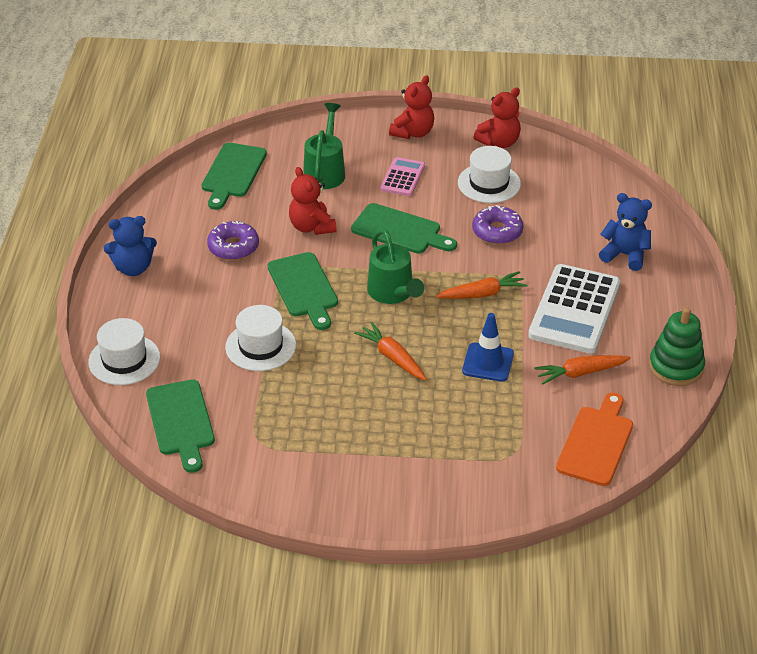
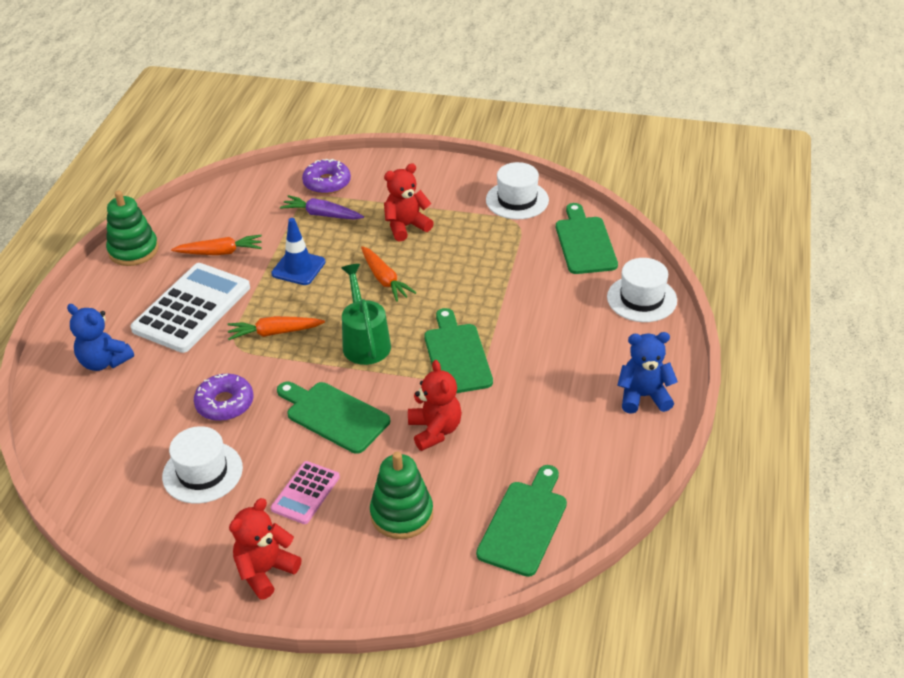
camera: 170 degrees left, 0 degrees up
(233, 247) = (529, 412): purple donut -> purple donut (327, 183)
(260, 346) = (508, 300): white hat -> white hat (517, 200)
(325, 171) = (402, 514): green watering can -> green stacking toy
(489, 432) = (322, 215): none -> purple carrot
(499, 142) = (157, 540): red teddy bear -> red teddy bear (406, 226)
(596, 442) = (239, 201): orange cutting board -> none

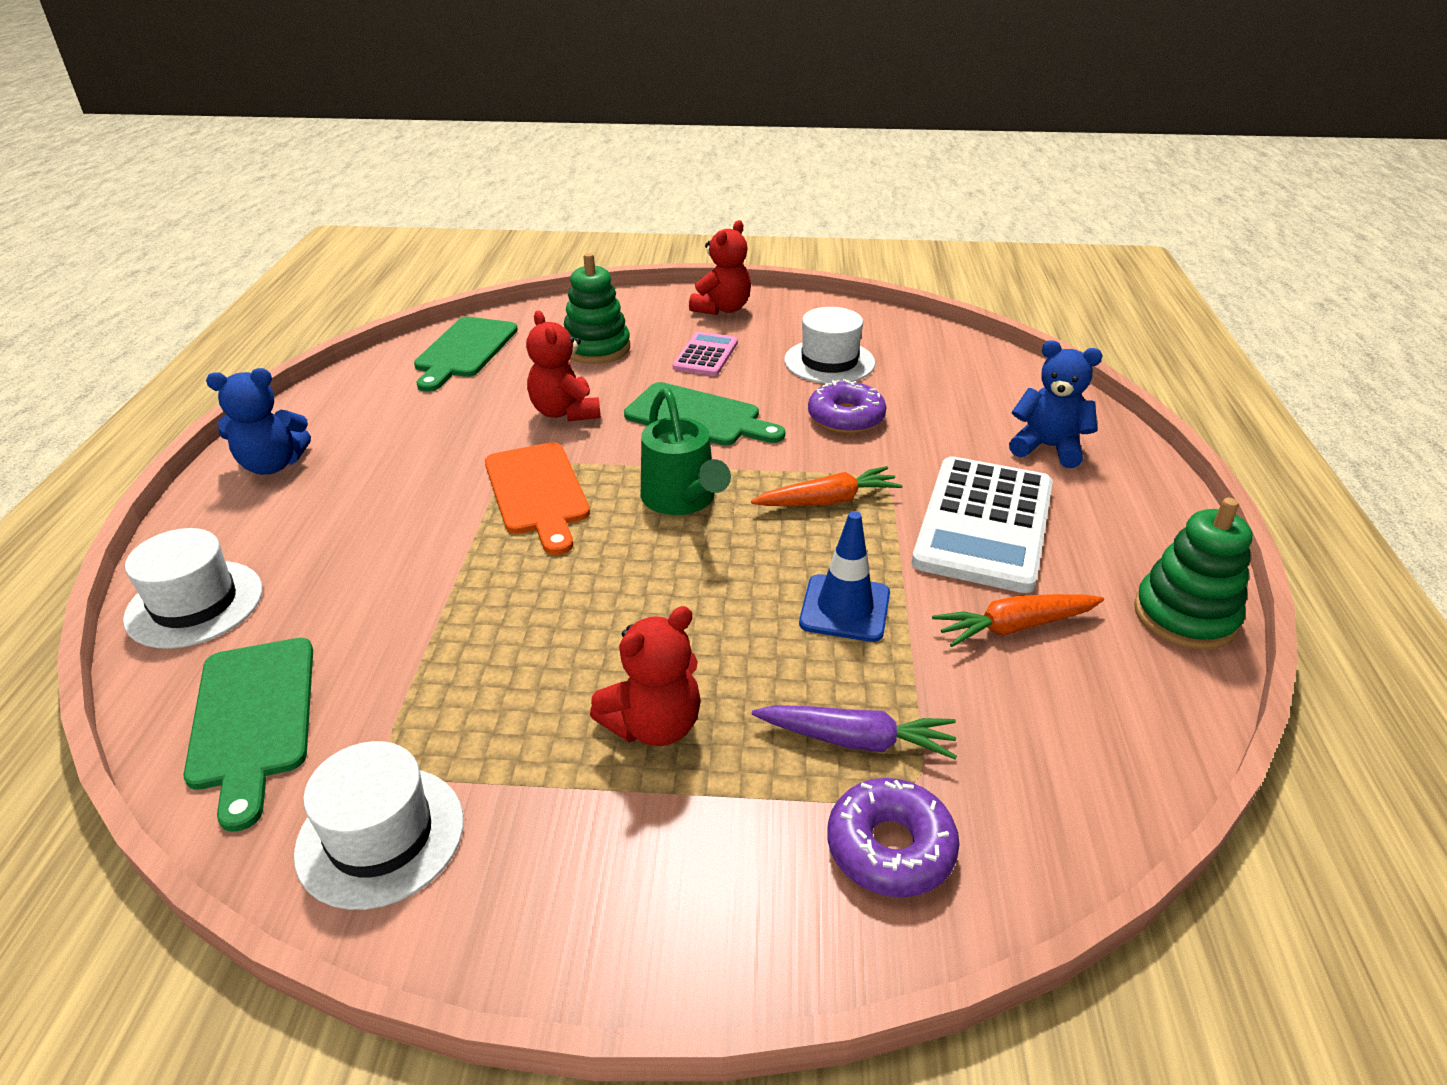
camera: 170 degrees right, 5 degrees down
(384, 279) = (674, 600): orange carrot -> none
(456, 355) = (538, 493): green cutting board -> orange cutting board

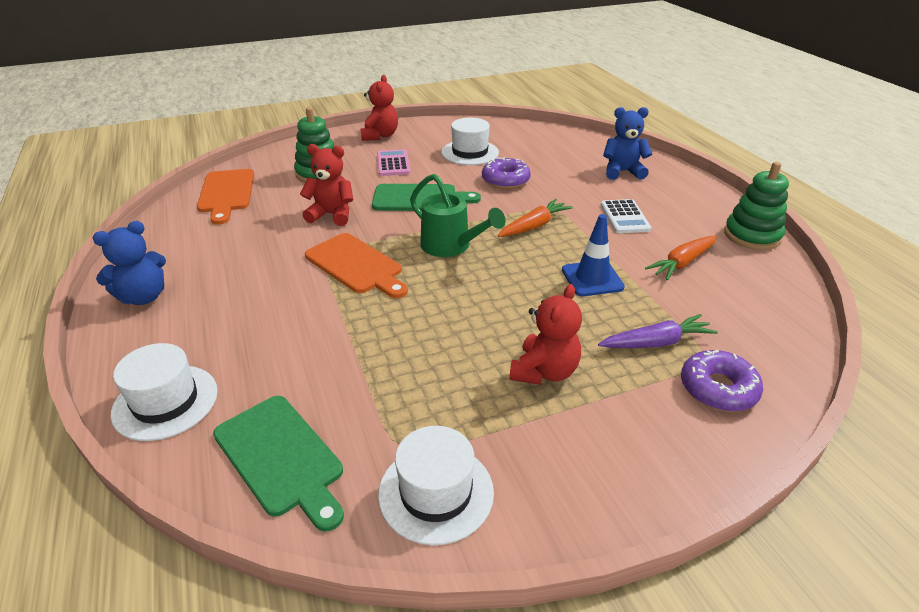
camera: 25 degrees left, 0 degrees up
(464, 351) = (226, 193): green cutting board -> orange cutting board
(565, 412) = (332, 215): red teddy bear -> red teddy bear turned 150 degrees clockwise
(984, 524) = (624, 217): white calculator -> white calculator, size x0.52

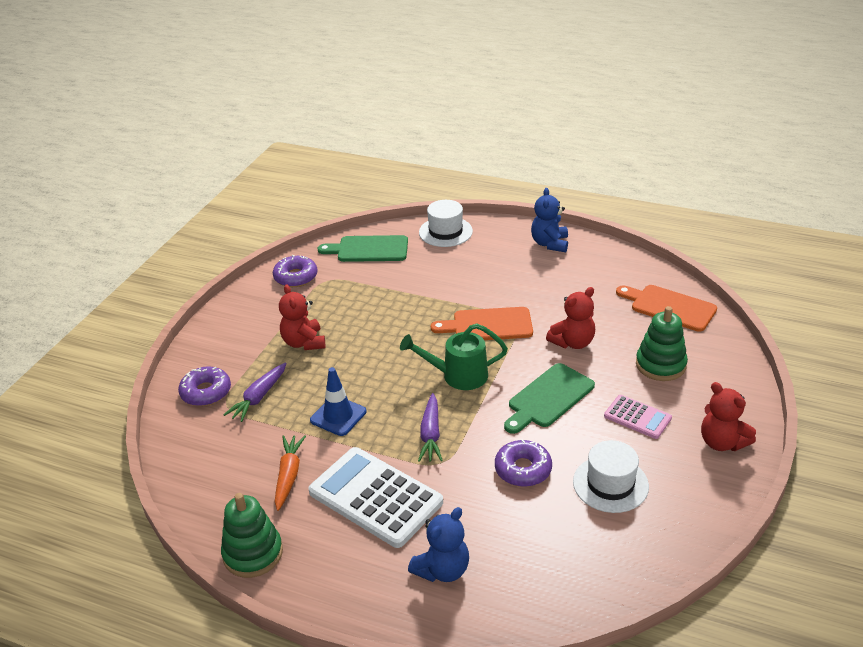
camera: 135 degrees right, 0 degrees up
(436, 492) = (296, 277): white hat -> purple donut
(534, 226) = (431, 434): orange carrot -> purple carrot
(624, 217) = (375, 497): white calculator -> white calculator, size x1.91

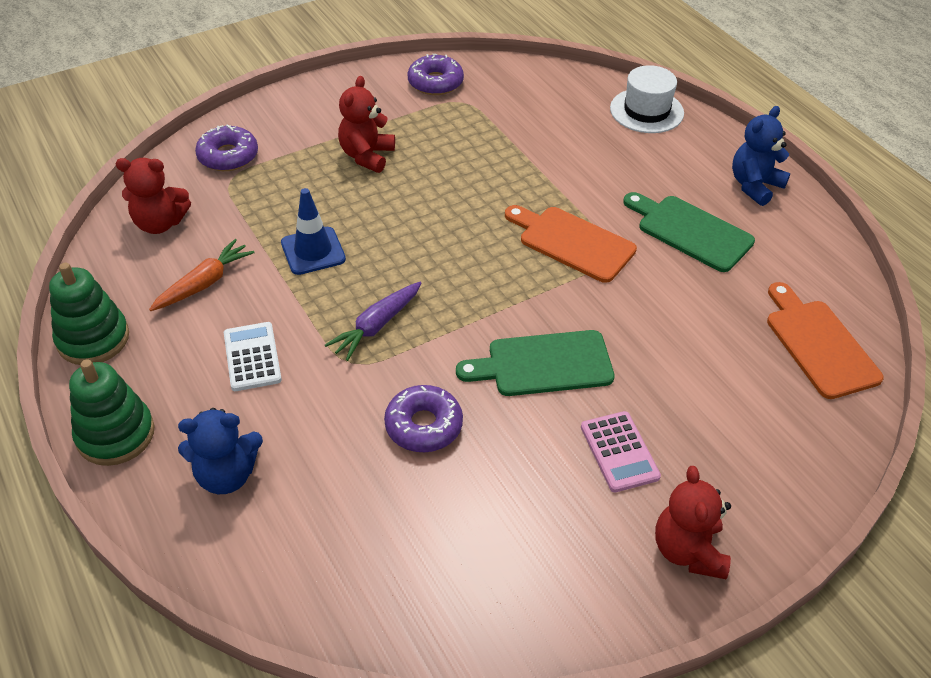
camera: 35 degrees right, 10 degrees up
(259, 397) = (266, 188): purple carrot -> none
(369, 249) = (541, 89): green cutting board -> green cutting board (690, 231)
(375, 497) = (252, 357): white calculator -> white calculator, size x0.52
(458, 375) = (475, 280): green watering can -> none
(573, 342) = (646, 317): red teddy bear -> red teddy bear (160, 223)
(610, 484) = (497, 507): white hat -> none
(660, 365) = (722, 408): green stacking toy -> green stacking toy (115, 434)

